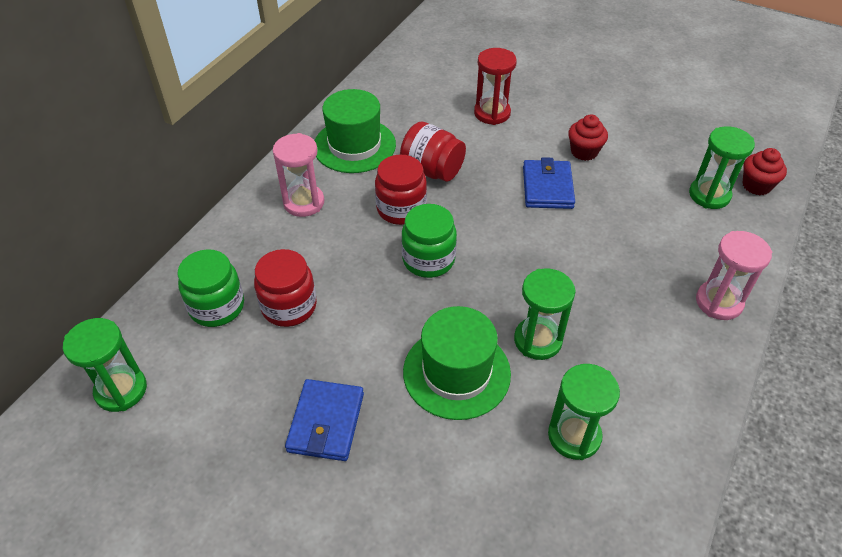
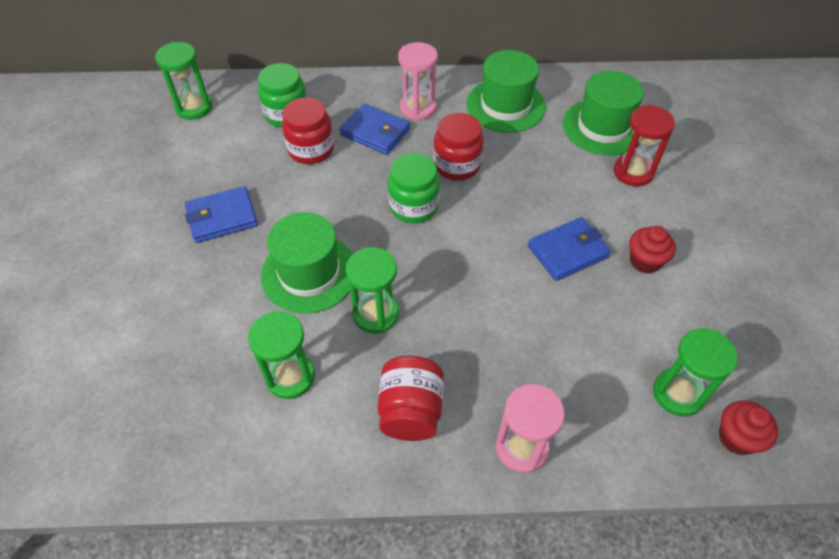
camera: 60 degrees right, 5 degrees up
(309, 246) = (375, 132): none -> blue wallet
(430, 104) = (603, 127): none -> green hat
(432, 170) = (519, 164): red jar -> red jar (411, 411)

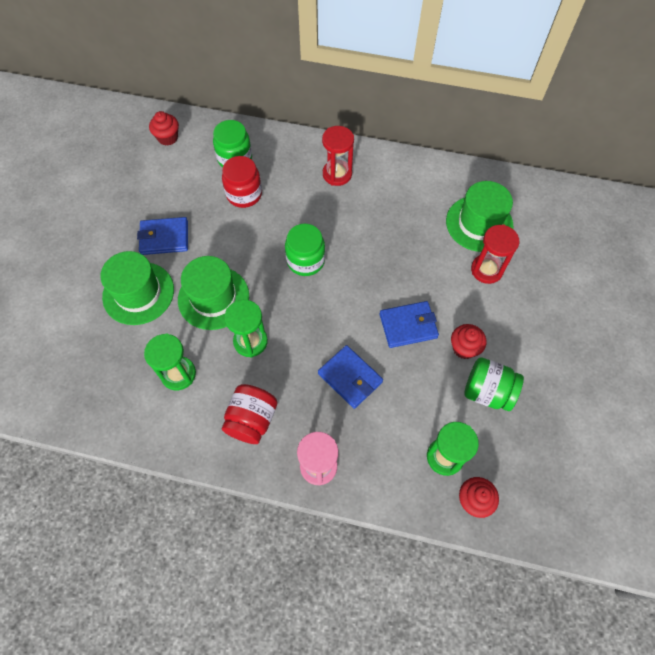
camera: 15 degrees right, 10 degrees up
(194, 107) = (168, 138): green hourglass -> red cupcake
(375, 132) = (297, 189): blue wallet -> blue wallet (350, 378)
(418, 108) = (337, 174): pink hourglass -> red hourglass
(457, 165) = (350, 232): red jar -> none
(505, 105) = (407, 186): green hat -> green hat (138, 293)
(694, 304) = (487, 391): none -> green jar

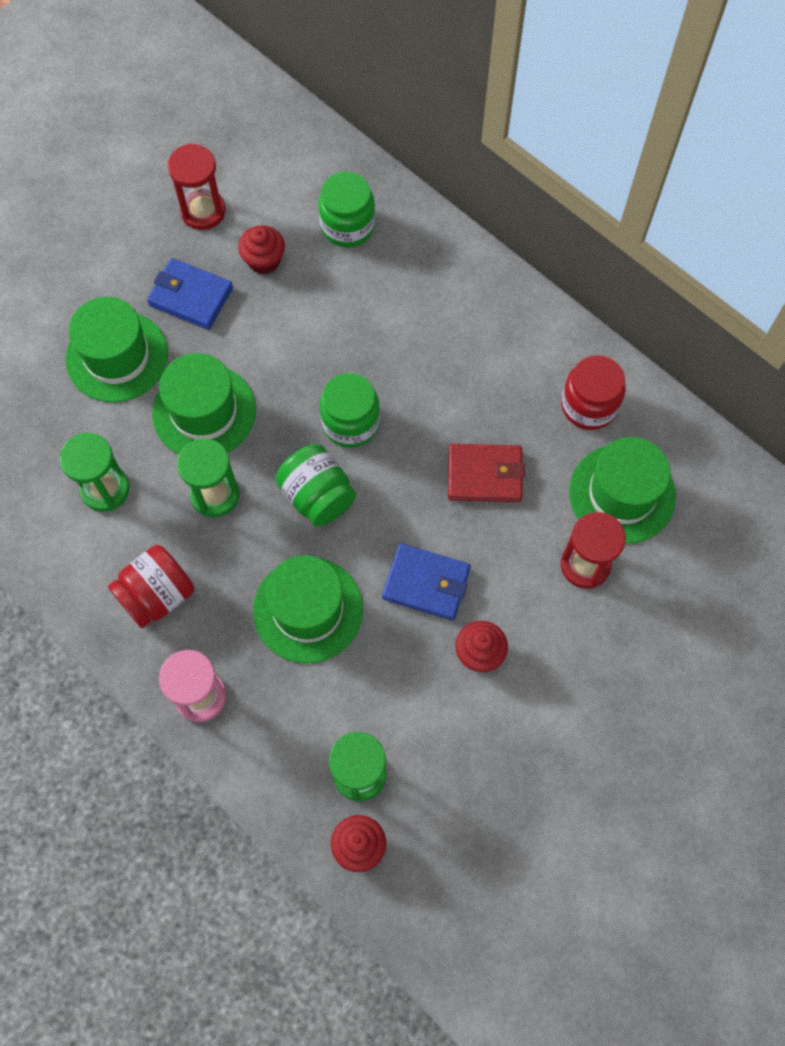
camera: 30 degrees right, 5 degrees up
(168, 138) = (277, 150): red cupcake -> red cupcake (264, 261)
(244, 194) = (328, 285): red jar -> red jar (589, 405)
(337, 174) = (472, 319): red hourglass -> red hourglass (203, 211)
(350, 378) = (308, 610): blue wallet -> green hat
(400, 251) = (484, 475): none -> red wallet
(487, 391) = (470, 726): green jar -> green jar (317, 496)

